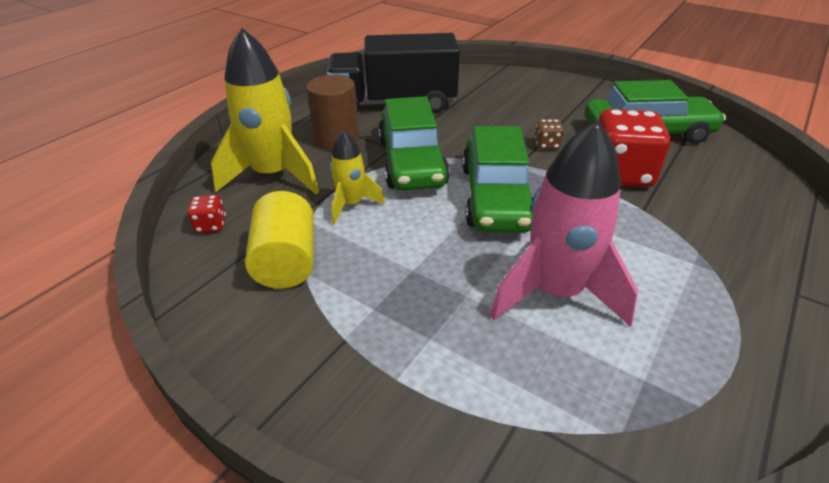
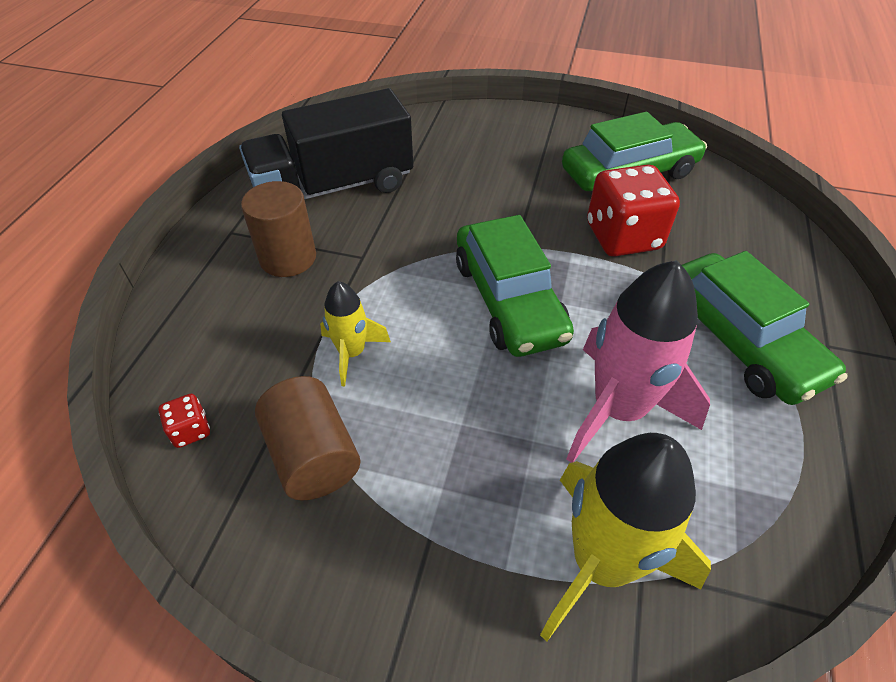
camera: 20 degrees left, 10 degrees up
(273, 175) = (234, 333): yellow rocket -> yellow rocket (601, 562)
(286, 261) = (313, 455): yellow cylinder -> brown cylinder
(411, 162) = (394, 272): green car -> green car (739, 340)
(547, 145) = (534, 213): brown dice -> none

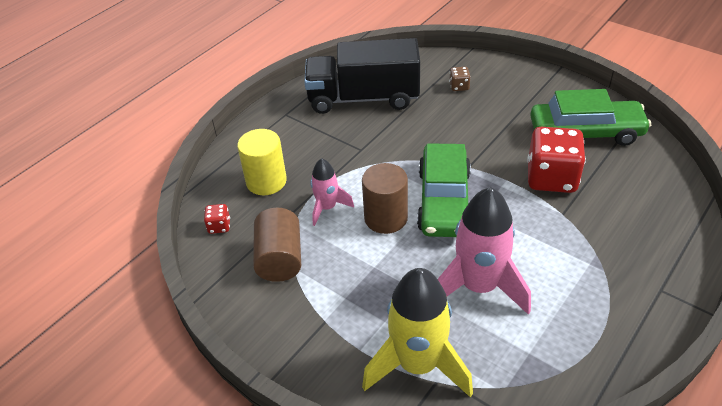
camera: 25 degrees right, 5 degrees down
(241, 337) = (266, 181): none -> yellow cylinder
(288, 258) = (314, 139): brown cylinder -> brown cylinder (386, 218)
(352, 353) = (327, 208): yellow rocket -> pink rocket
(451, 148) = (459, 86): none -> brown dice
(739, 340) = (593, 268): green car -> none

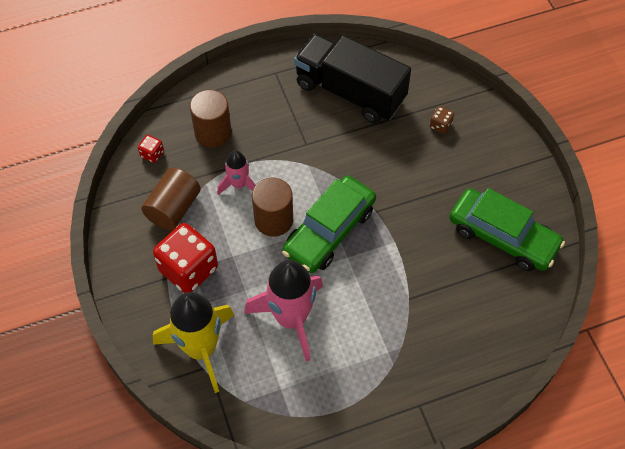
camera: 30 degrees right, 15 degrees up
(266, 181) = (213, 133): yellow cylinder -> brown cylinder
(551, 178) = (431, 262): red dice -> red dice (188, 269)

